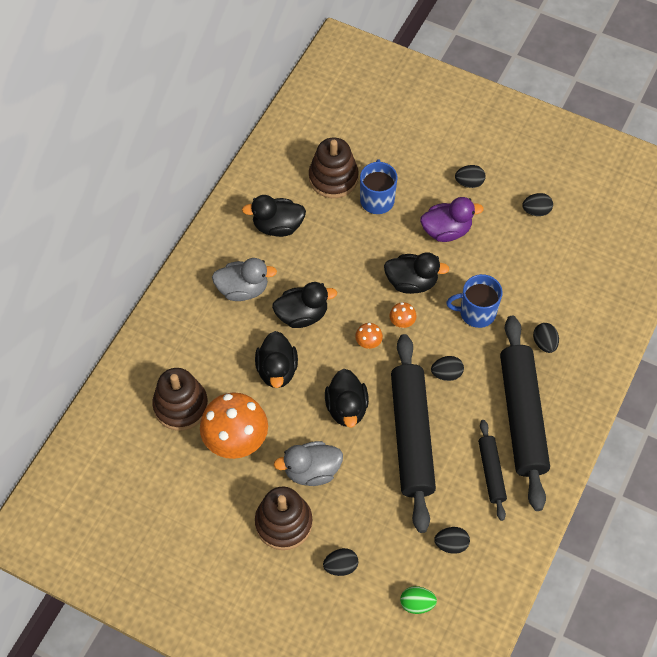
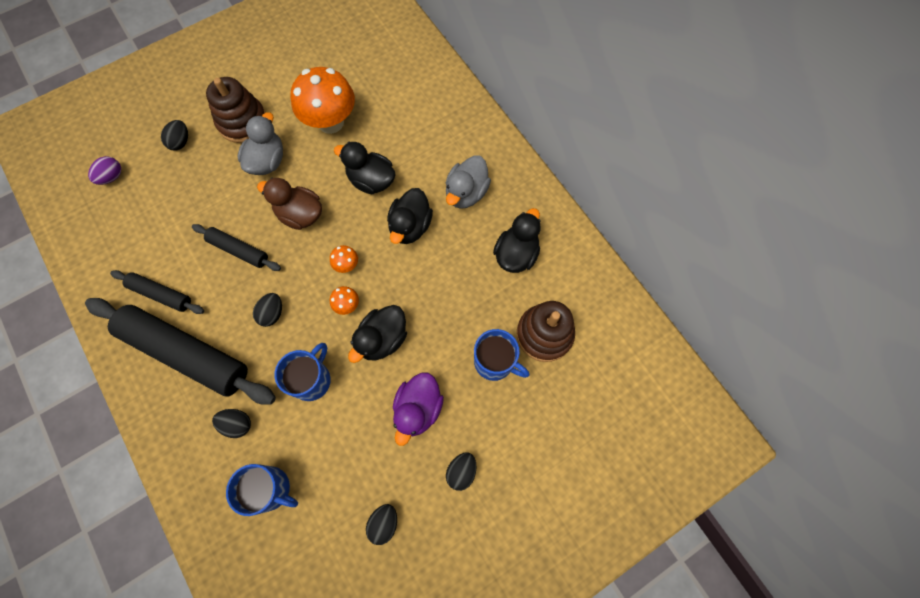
camera: 120 degrees right, 10 degrees up
(181, 406) = (388, 99): brown stacking toy -> none
(346, 408) = (300, 214): black duck -> brown duck
(412, 436) = (238, 250): black rolling pin -> black rolling pin, size x0.50
(417, 604) = (112, 177): green egg -> purple egg
(451, 544) = (132, 227): black egg -> none
(569, 292) = (270, 489): none -> blue mug

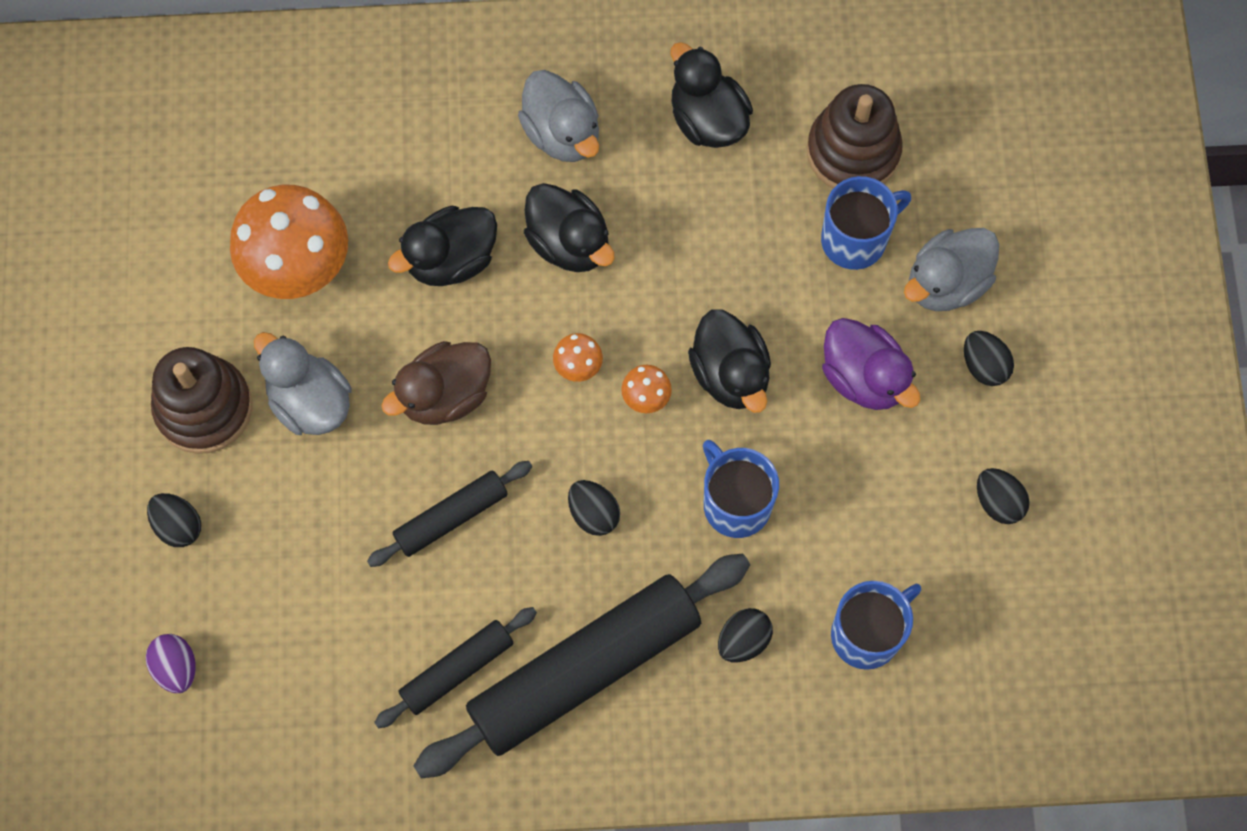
camera: 60 degrees left, 0 degrees up
(498, 424) = (946, 283): none -> grey duck

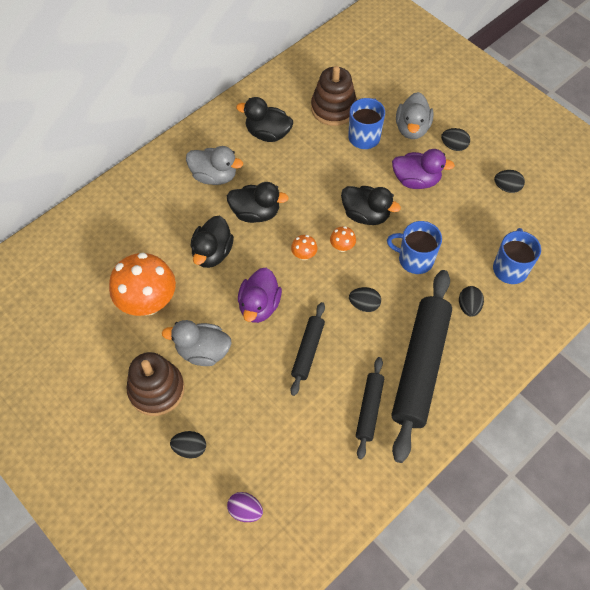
camera: 40 degrees left, 10 degrees down
(445, 395) = (259, 306): brown duck -> purple duck

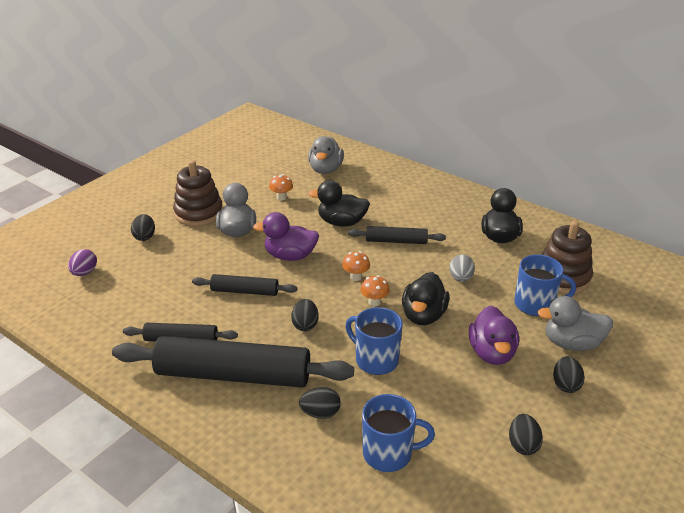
camera: 80 degrees right, 25 degrees down
(148, 303) = (281, 197): orange mushroom -> orange mushroom, size x0.42
(214, 176) = (429, 212): grey duck -> grey duck (325, 169)
(255, 213) = (396, 241): black duck -> black rolling pin
(321, 177) = (460, 278): none -> grey egg
(414, 259) = (375, 360): blue mug -> blue mug turned 60 degrees counterclockwise

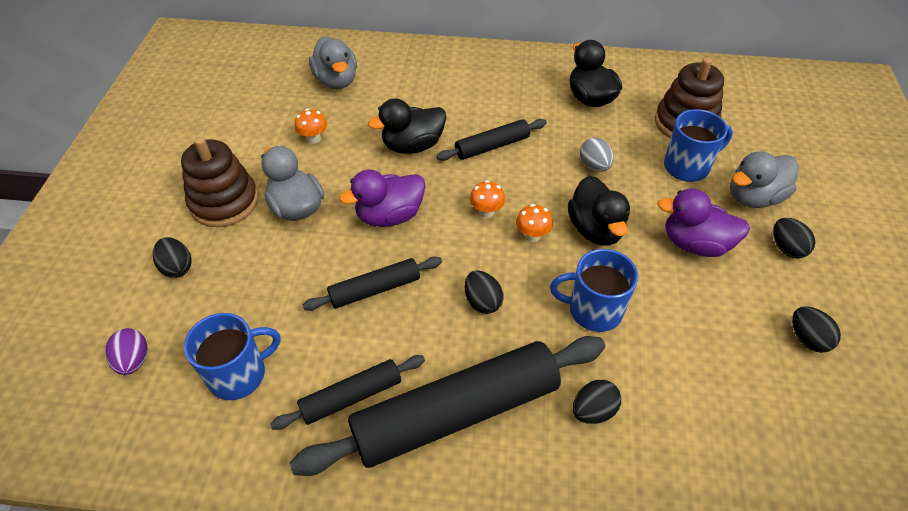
camera: 30 degrees left, 15 degrees up
(389, 453) = (701, 422): blue mug -> blue mug (239, 374)
(492, 353) = (695, 244): purple duck -> purple duck turned 135 degrees clockwise

